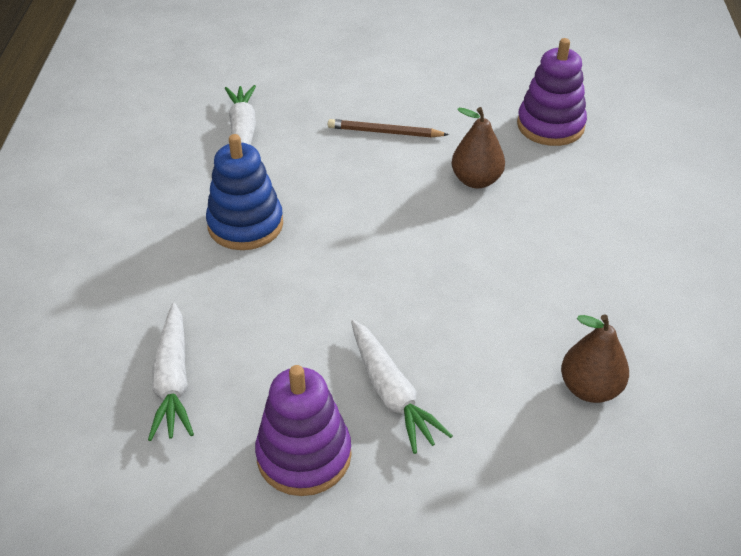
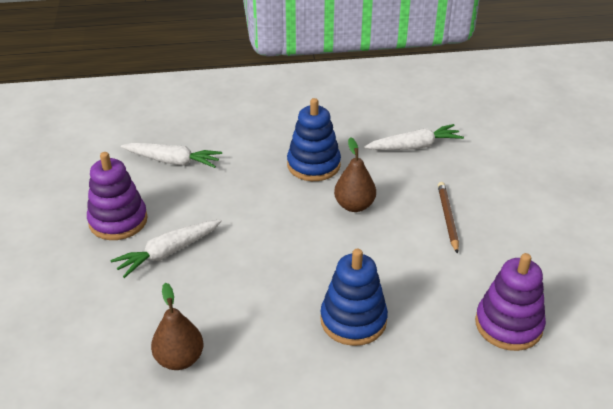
camera: 80 degrees right, 5 degrees down
(173, 380) = (173, 161): white carrot -> white carrot turned 150 degrees counterclockwise
(476, 180) = (405, 278): brown pear -> brown pear (354, 205)
(536, 230) = (353, 320): none -> blue stacking toy

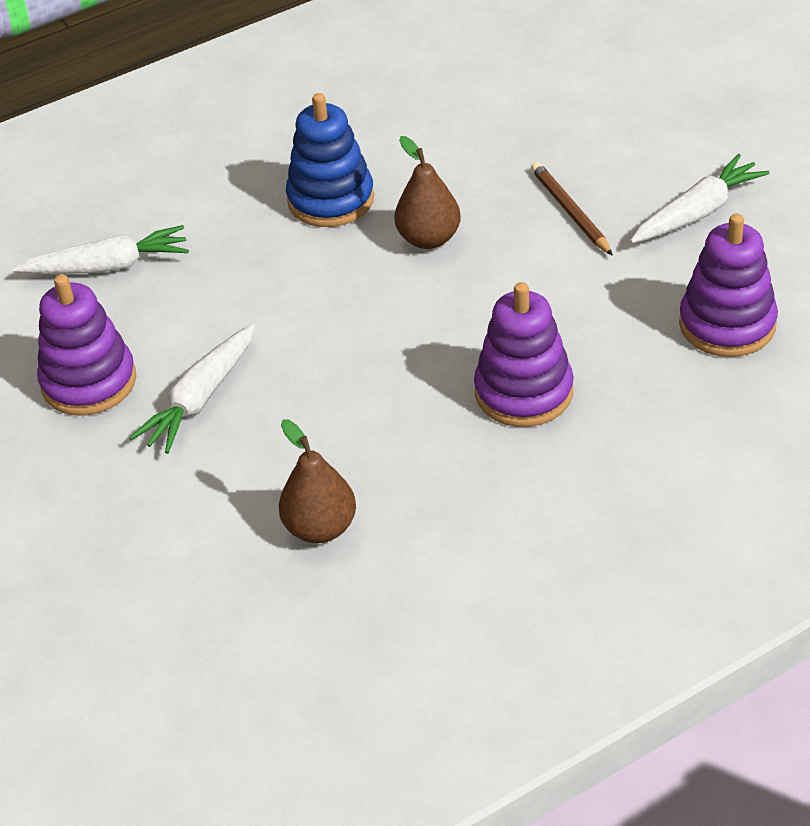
camera: 20 degrees left, 5 degrees up
(353, 320) = (523, 392): blue stacking toy -> purple stacking toy
(414, 146) = (462, 123): white carrot -> white carrot (697, 213)

